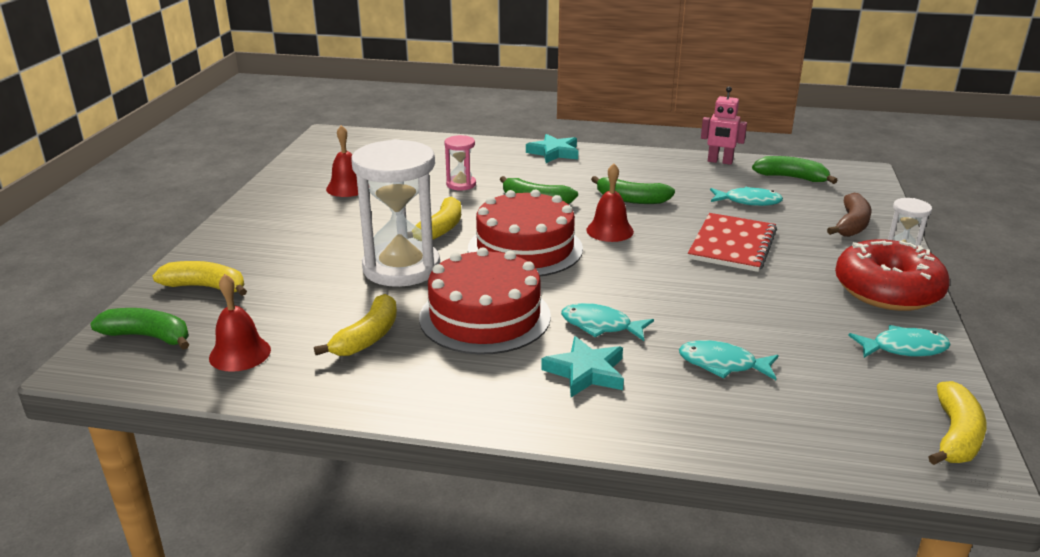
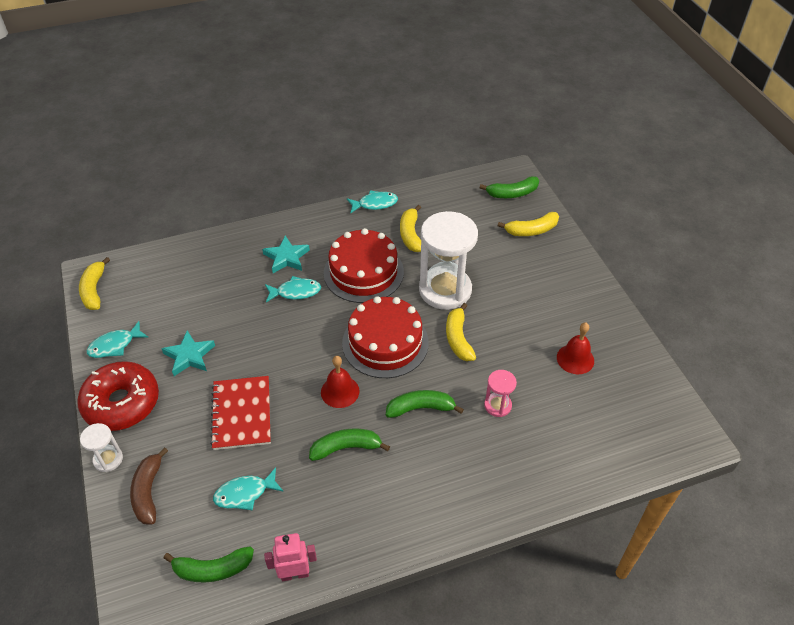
camera: 150 degrees right, 20 degrees up
(240, 353) = (459, 202): red bell -> none
(554, 153) = (466, 509): turquoise star -> turquoise star (189, 356)
(722, 364) = (218, 290): turquoise fish -> turquoise fish (375, 204)

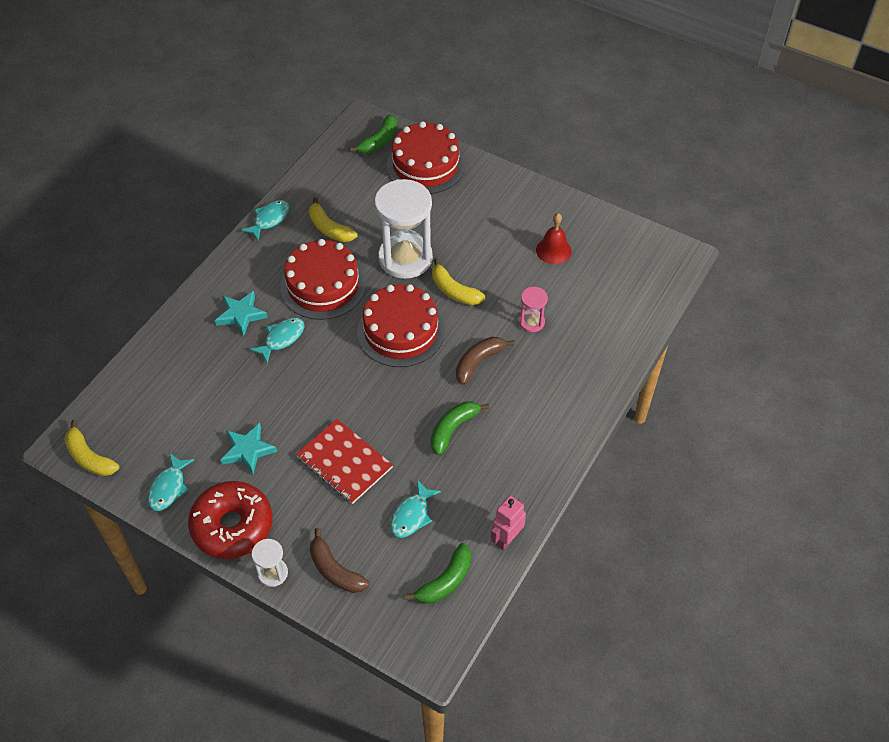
camera: 40 degrees left, 5 degrees up
(340, 391) = (404, 392): red bell -> none
(421, 408) = (478, 362): green banana -> brown banana
(531, 230) = (425, 165): yellow banana -> red cake

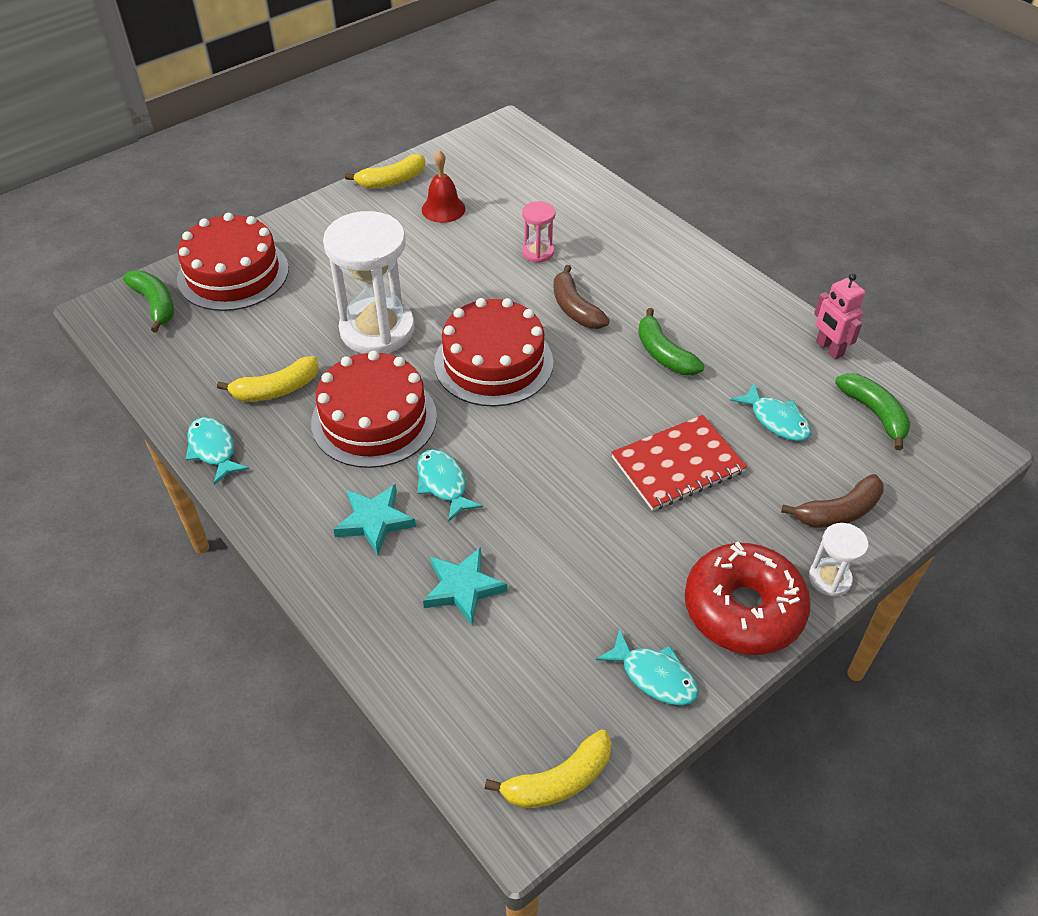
camera: 70 degrees left, 5 degrees down
(248, 450) = (621, 564): turquoise star -> turquoise star (463, 588)
(454, 291) = (456, 301): yellow banana -> yellow banana (392, 181)

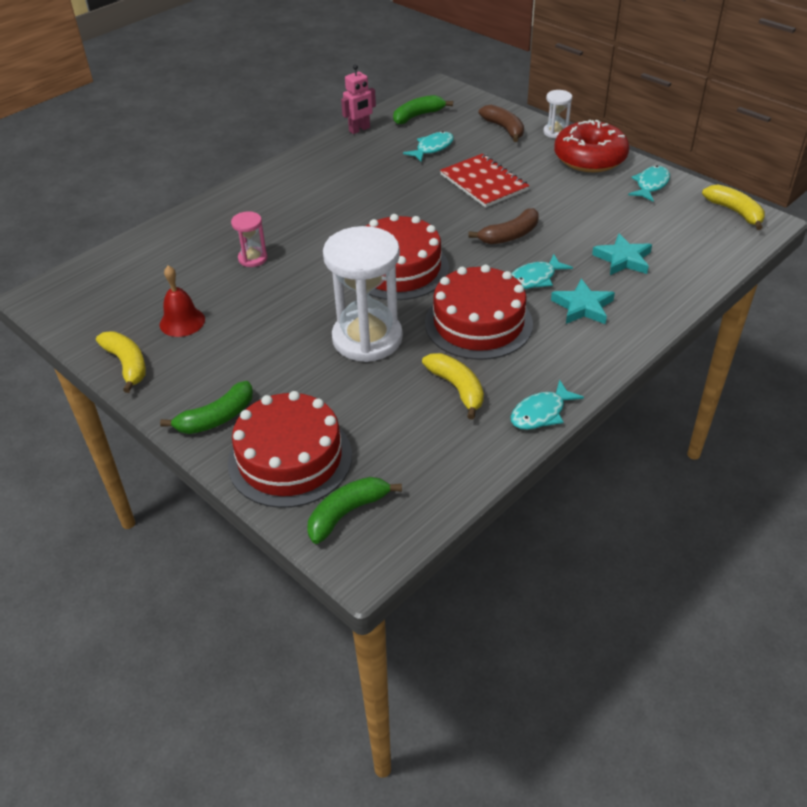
camera: 95 degrees left, 5 degrees down
(575, 308) = (327, 234): brown banana -> brown banana (510, 235)
(663, 354) = (375, 192): green banana -> green banana (216, 418)

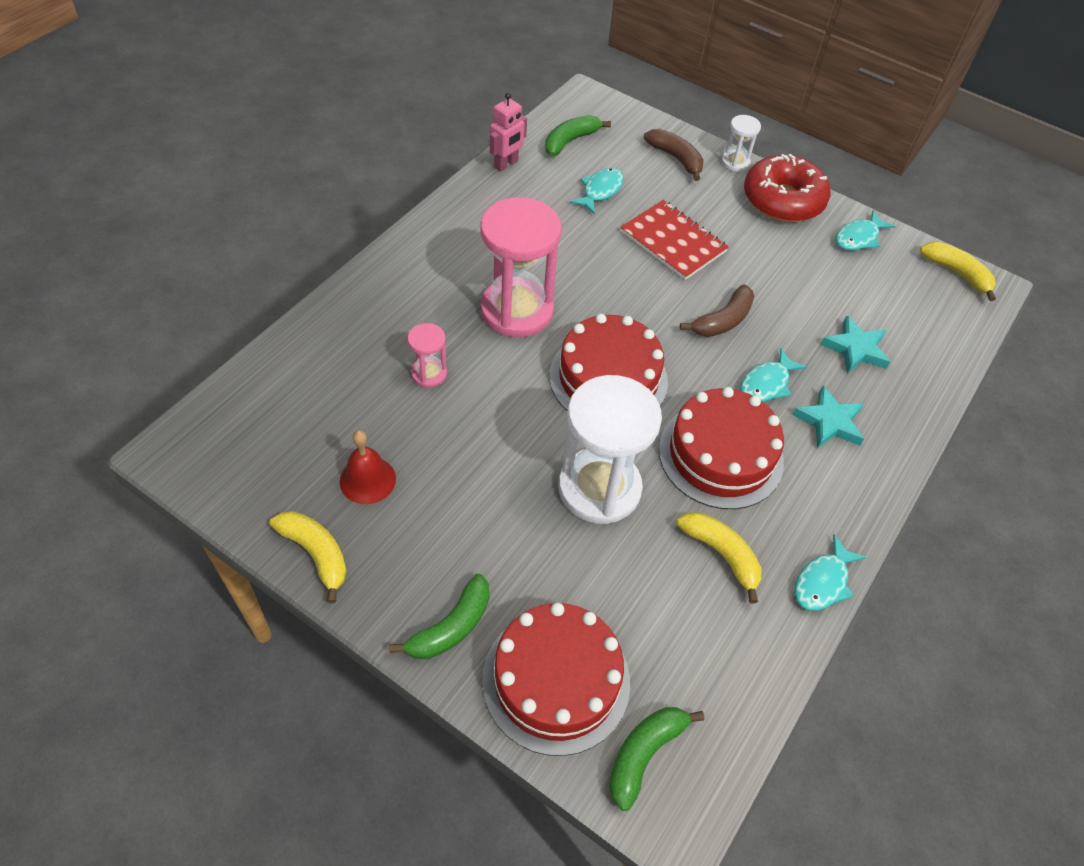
camera: 15 degrees left, 10 degrees up
(337, 222) = (517, 310): none -> pink hourglass
(651, 185) = (858, 238): turquoise fish -> turquoise fish turned 150 degrees counterclockwise

